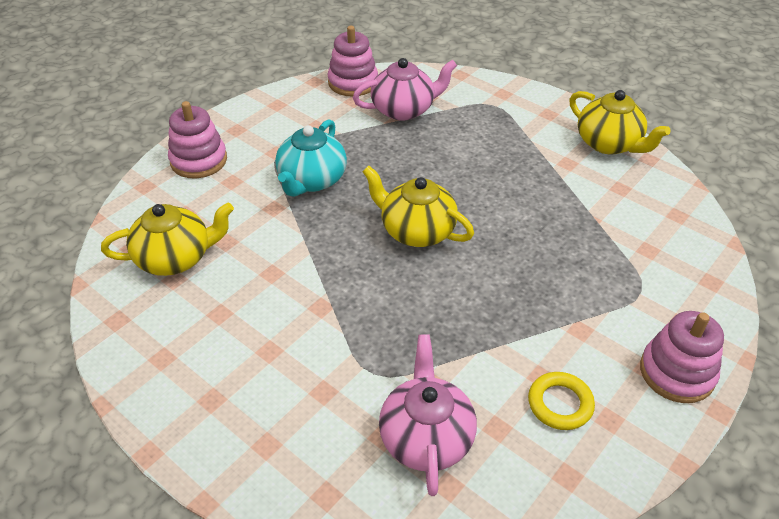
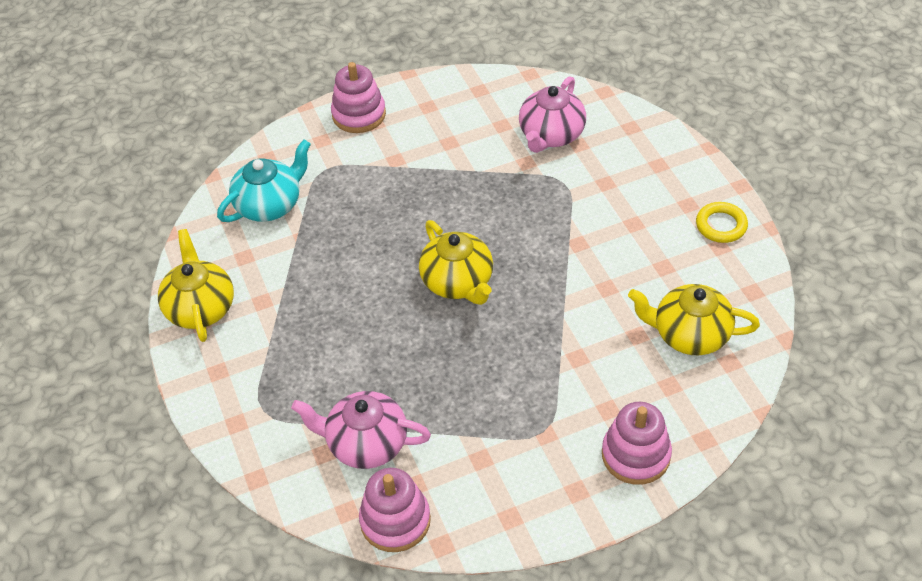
camera: 150 degrees left, 5 degrees up
(312, 180) = (524, 377): turquoise teapot -> turquoise teapot (270, 204)
(560, 404) = (451, 124): yellow ring -> yellow ring (721, 225)

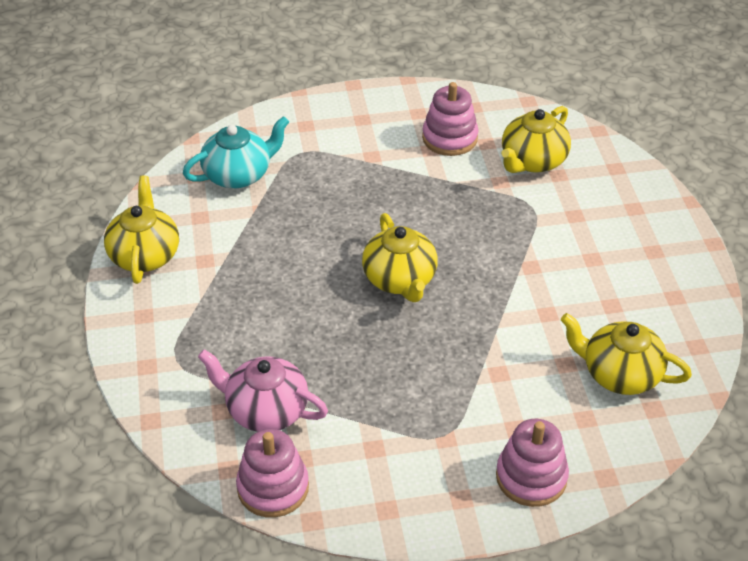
camera: 10 degrees right, 5 degrees down
(359, 114) = (348, 108): pink stacking toy -> pink stacking toy (450, 138)
(551, 135) = (532, 161): pink teapot -> yellow teapot
(721, 225) = (682, 277): yellow ring -> none

